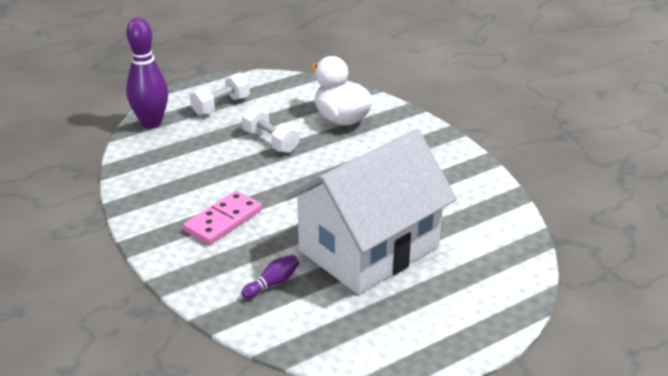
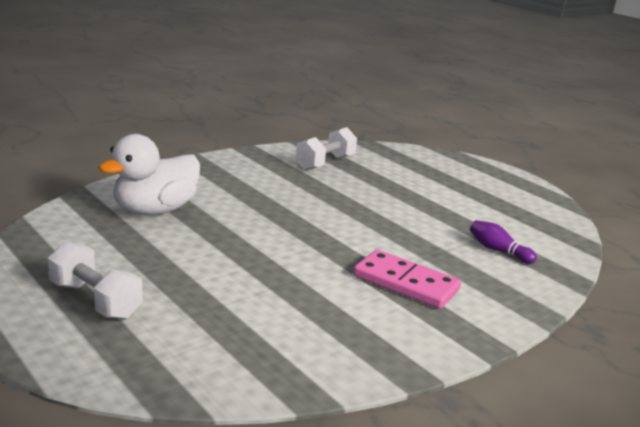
camera: 100 degrees left, 10 degrees down
(151, 123) = (145, 370): purple bowling pin -> none
(270, 141) = (212, 256): white dumbbell -> white dumbbell (325, 163)
(369, 248) = (414, 204): white house -> none

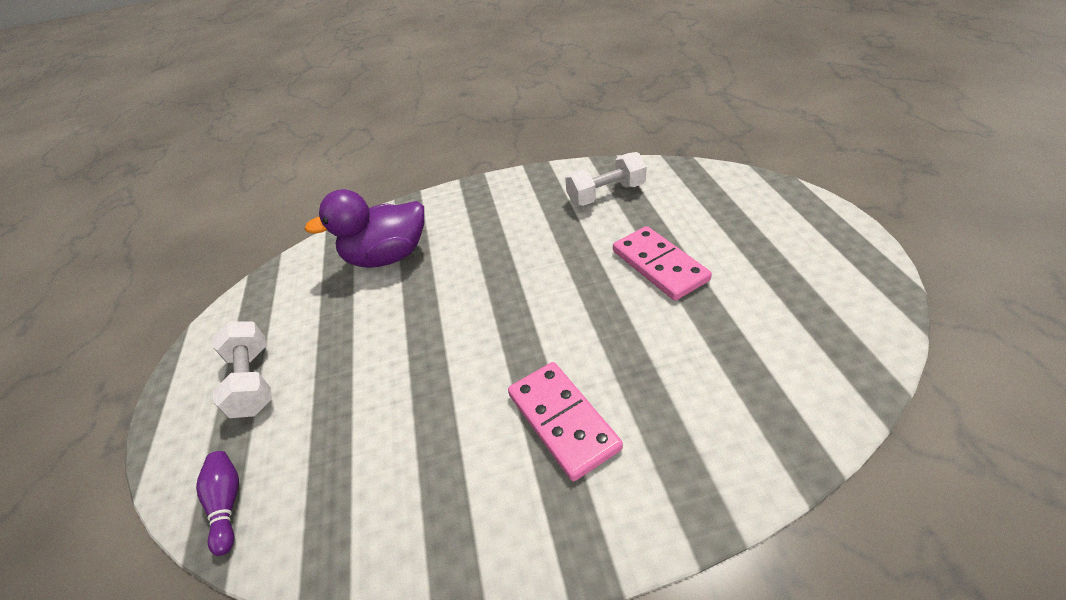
camera: 35 degrees right, 20 degrees up
(155, 210) = (387, 257): white duck -> purple duck
(403, 199) = (659, 265): none -> pink domino
(498, 251) = (728, 382): purple bowling pin -> purple bowling pin (227, 504)

